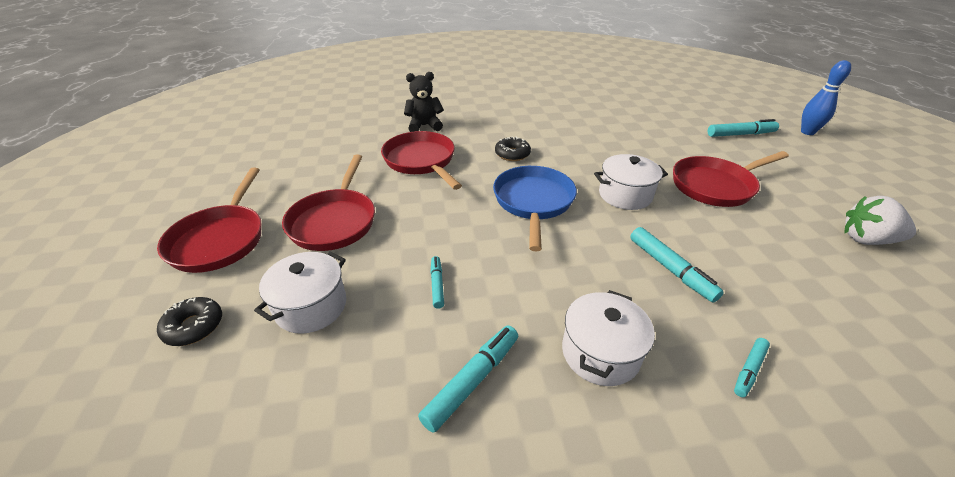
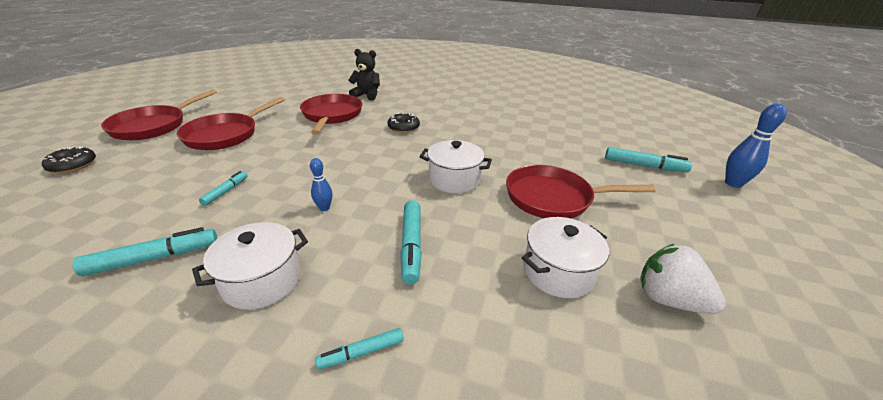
camera: 25 degrees right, 5 degrees down
(311, 306) = (140, 177): white pot -> white pot (558, 272)
(533, 202) = (371, 162): blue pan -> none
(556, 264) = (324, 208): none -> blue bowling pin

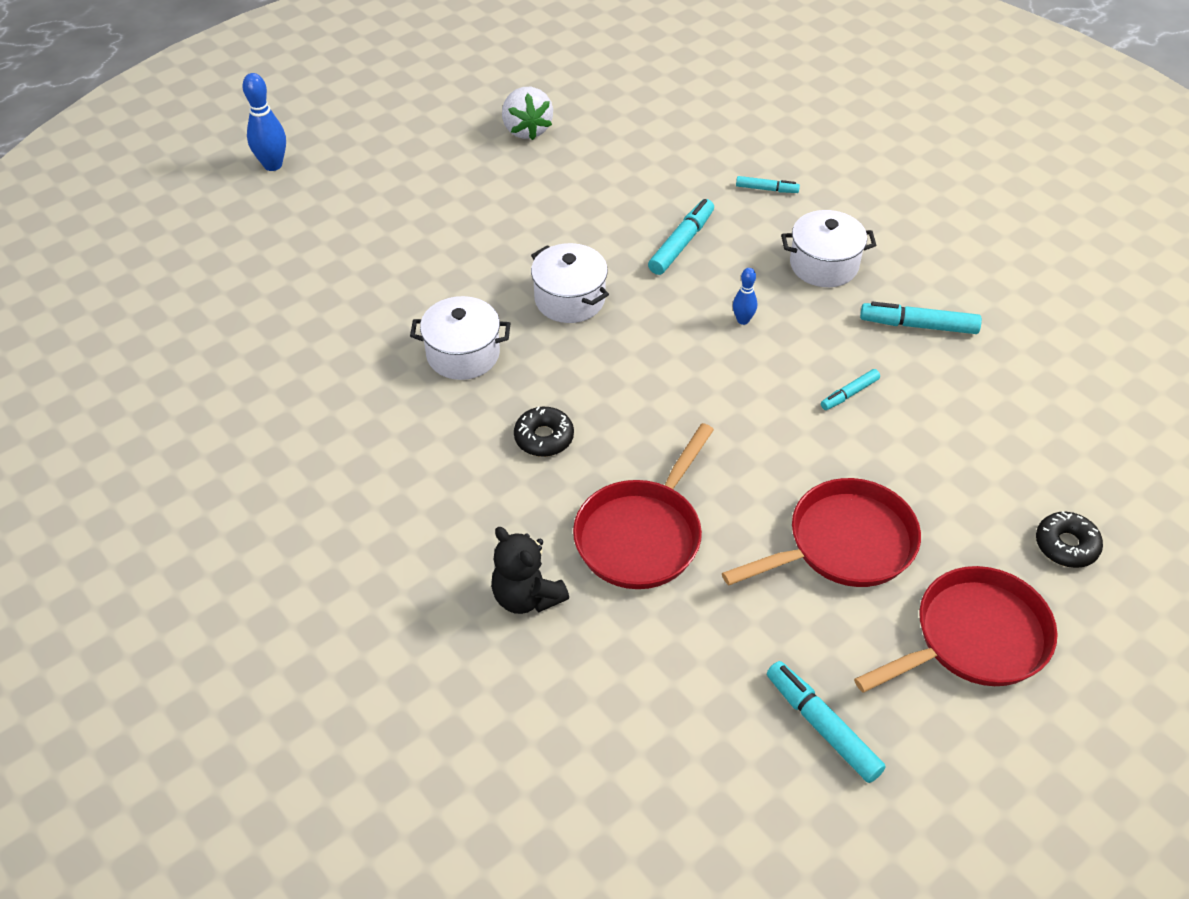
camera: 145 degrees left, 15 degrees up
(554, 198) = (490, 231): red pan -> none
(558, 272) = (580, 175): white pot -> white pot (463, 354)
(644, 166) = (319, 222): turquoise marker -> turquoise marker (822, 726)

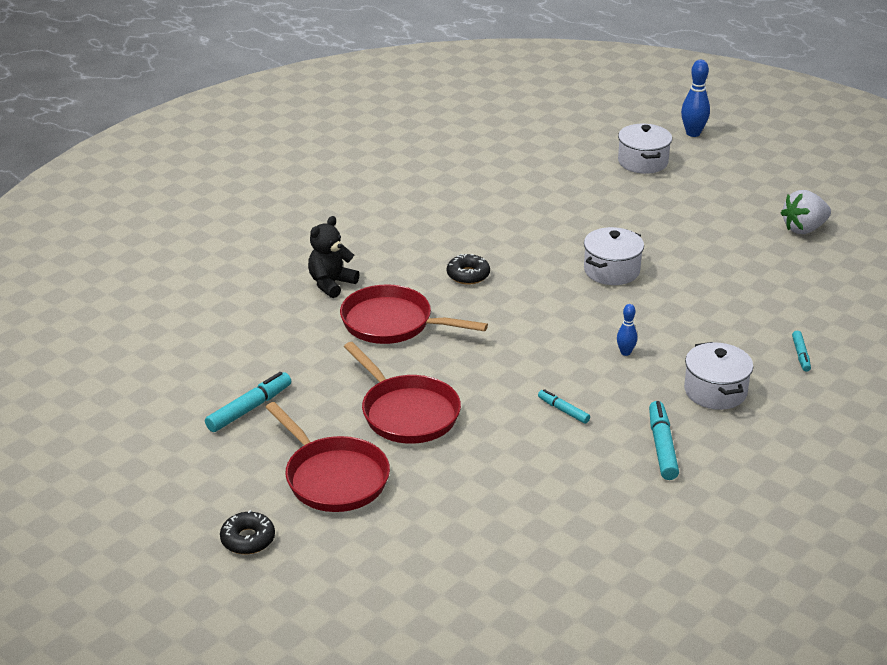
camera: 80 degrees right, 15 degrees down
(463, 354) = (535, 234): white pot -> white pot (643, 162)
(681, 243) = (703, 316): turquoise marker -> none
(1066, 545) = (434, 529): black donut -> black donut (248, 539)

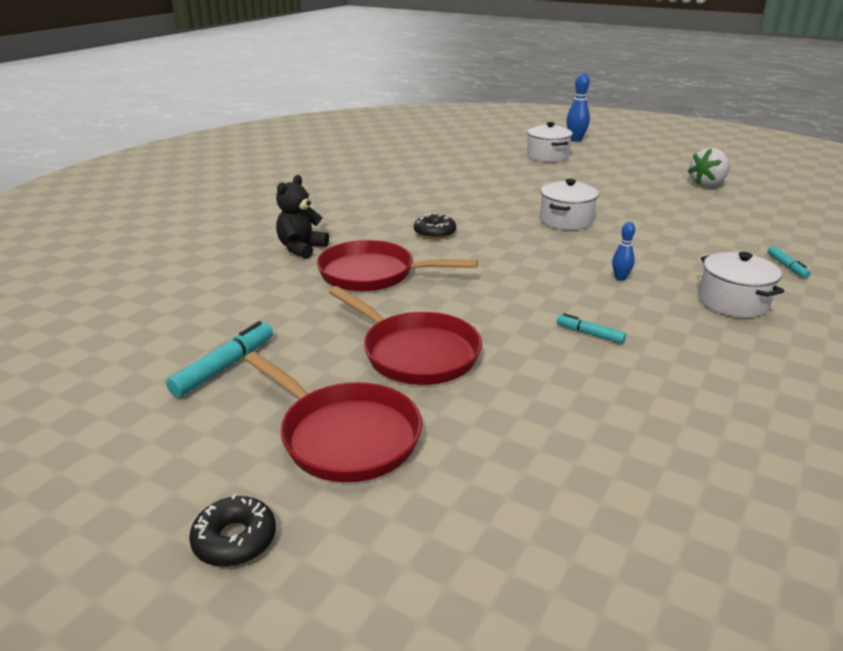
camera: 10 degrees left, 5 degrees down
(662, 447) = (720, 358): turquoise marker -> none

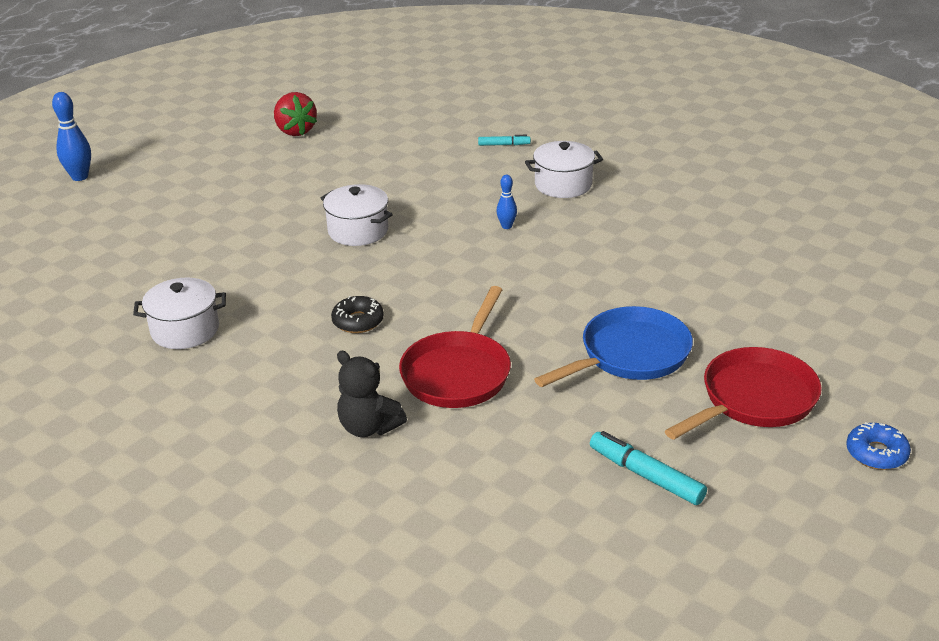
camera: 80 degrees left, 5 degrees up
(235, 540) = (876, 453): black donut -> blue donut
(415, 353) = (629, 355): red pan -> blue pan
(547, 156) = (133, 208): white pot -> white pot (185, 330)
(589, 334) = (606, 260): turquoise marker -> none
(707, 184) = (295, 131): white strawberry -> red strawberry

